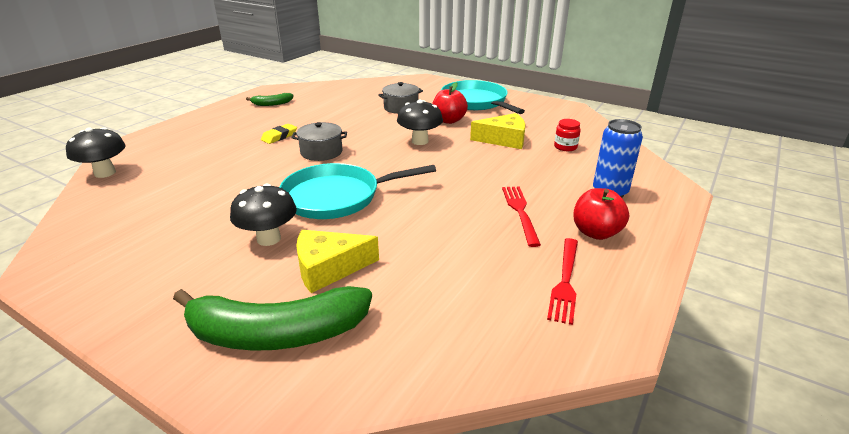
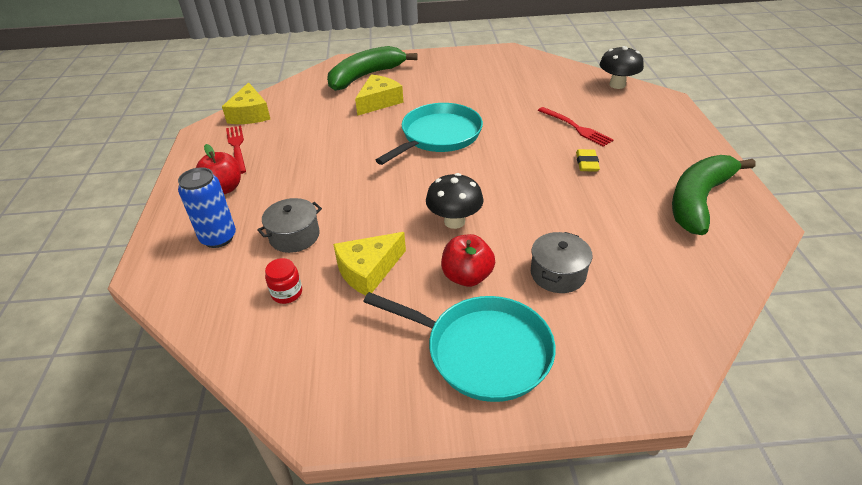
camera: 145 degrees right, 10 degrees up
(268, 239) = (435, 99): black mushroom -> none
(272, 104) = (699, 200): green banana -> green banana, size x2.14
(321, 152) = (519, 165): grey pot -> grey pot (294, 236)
(520, 212) = (291, 182): red fork -> red fork (576, 128)
(522, 340) = (250, 114): none -> yellow cheese

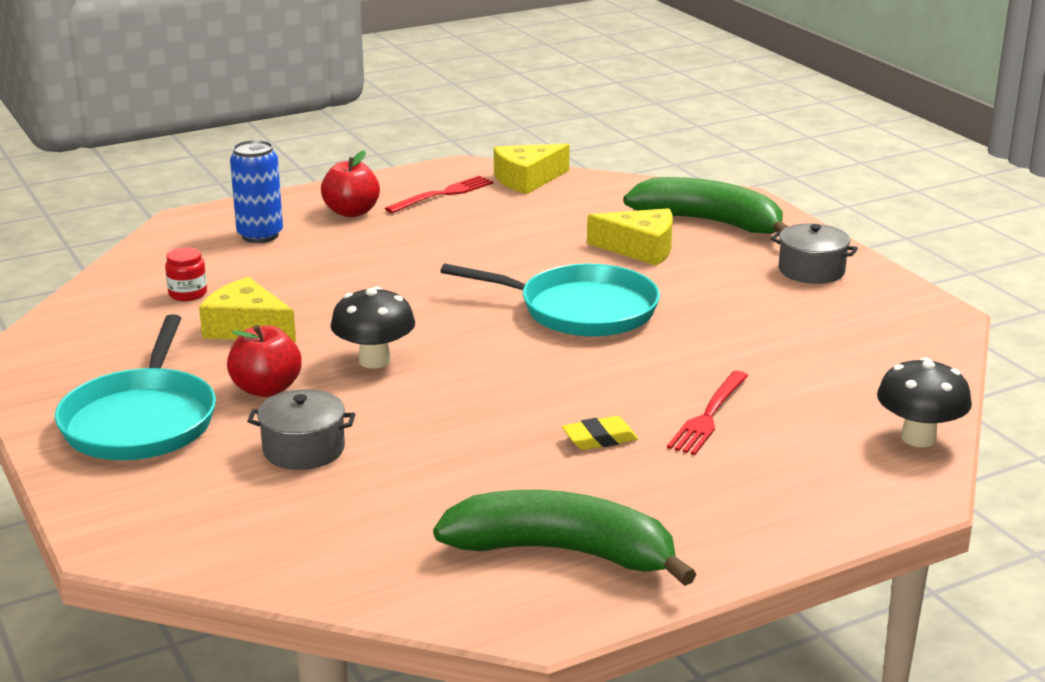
camera: 65 degrees right, 15 degrees down
(294, 236) = (286, 273): grey pot -> grey pot (811, 270)

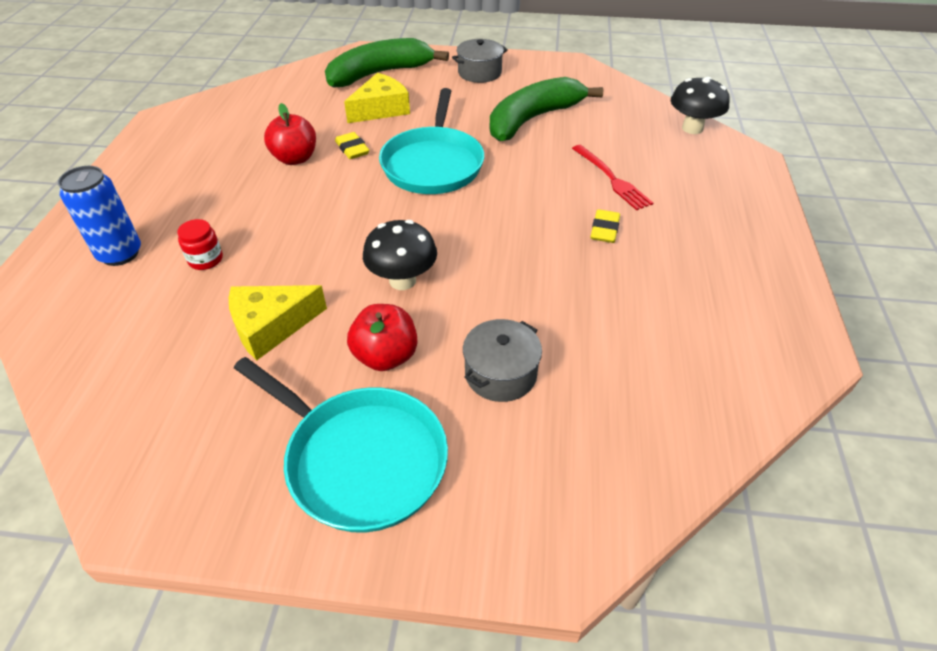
camera: 55 degrees left, 20 degrees up
(188, 294) = (165, 337): red jar -> red jar (205, 259)
(351, 212) = (153, 193): red apple -> red apple (295, 159)
(443, 194) = (191, 143): red fork -> none
(527, 180) = (224, 104): yellow cheese -> none
(545, 263) = (352, 149): none -> yellow eraser
(563, 552) = (732, 305): green banana -> green banana (533, 119)
(581, 310) = (433, 164): turquoise pan -> turquoise pan turned 135 degrees clockwise

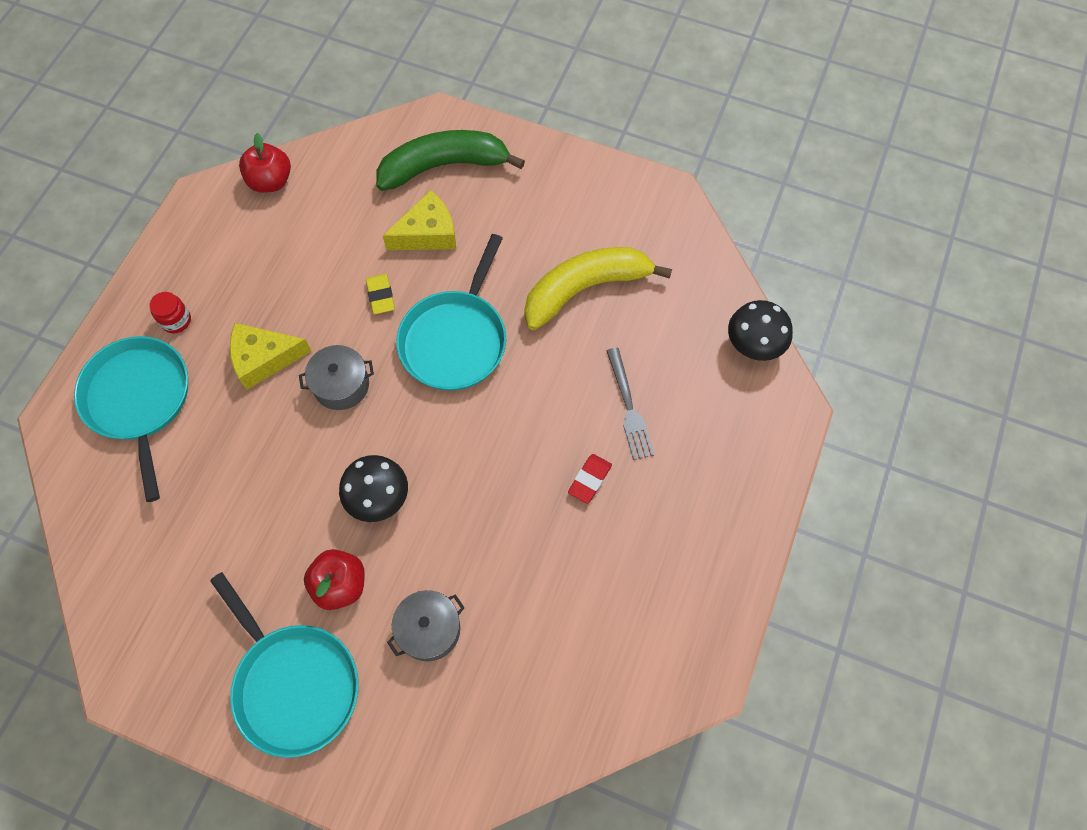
camera: 15 degrees right, 20 degrees up
(120, 254) = (139, 400): blue can -> turquoise pan
(205, 259) = (212, 426): red jar -> red jar (176, 320)
(271, 326) = (254, 525): yellow cheese -> yellow cheese (264, 359)
(295, 159) = (320, 298): red apple -> red apple (271, 181)
(479, 73) = (556, 189): grey pot -> grey pot (341, 385)
(533, 119) = (585, 289): green banana -> yellow banana
(604, 230) = (589, 480): yellow eraser -> red eraser
(612, 179) = (629, 408): red fork -> grey fork

